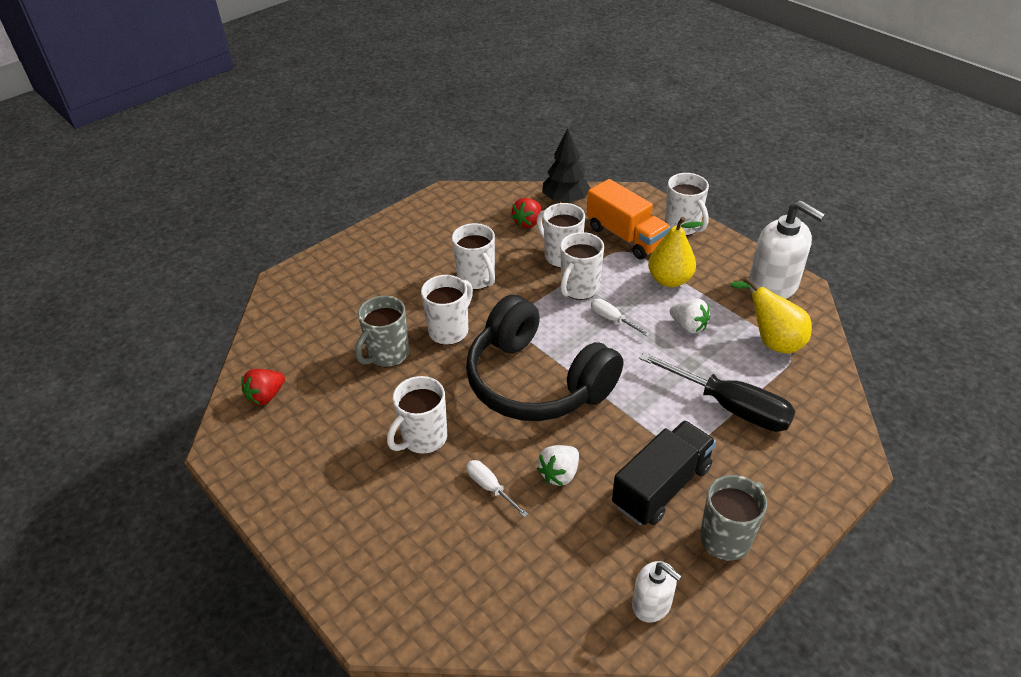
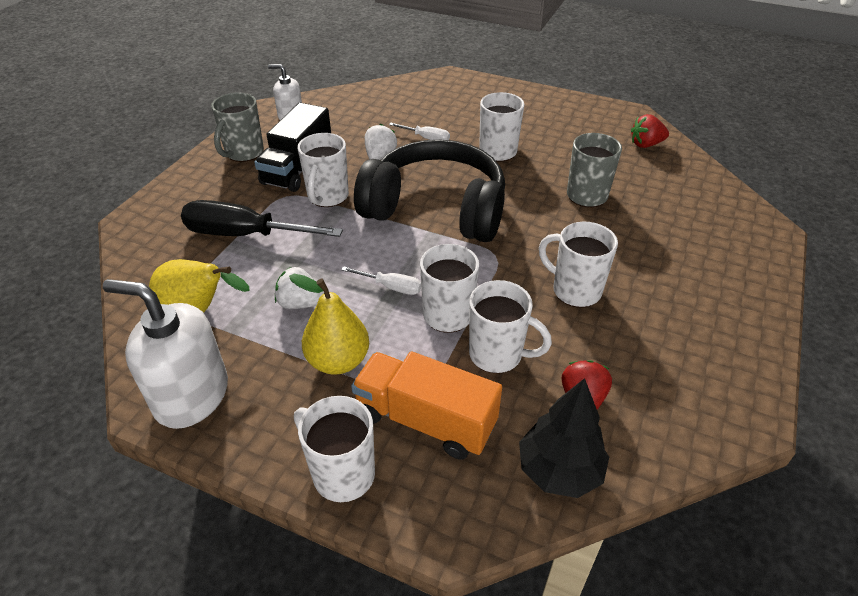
camera: 155 degrees right, 0 degrees up
(266, 396) = (646, 144): red strawberry -> red strawberry turned 120 degrees counterclockwise
(449, 331) = (552, 229): white mug -> white mug (327, 197)

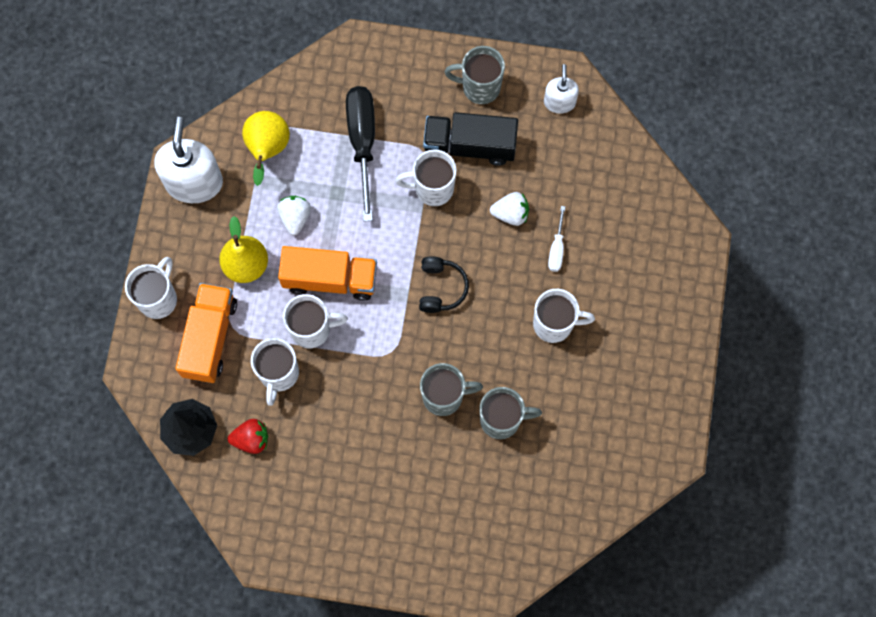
camera: 75 degrees right, 30 degrees up
(391, 287) = (330, 279): white screwdriver -> orange truck
(436, 209) = (441, 288): black headphones -> black headphones, size x0.42
(555, 226) = (444, 396): none -> grey mug
(575, 290) = (363, 422): white mug -> none
(646, 144) = (611, 472): red strawberry -> none

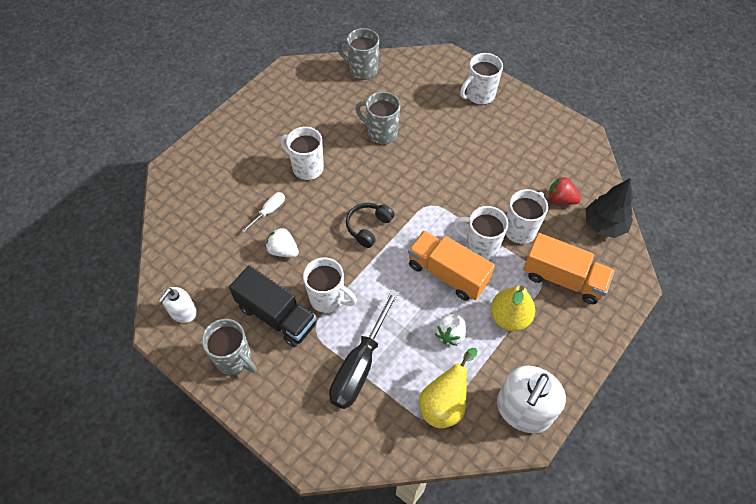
camera: 150 degrees left, 15 degrees down
(158, 299) = (594, 328): white mug -> white mug (479, 95)
(210, 338) = (563, 278): orange truck -> orange truck turned 105 degrees counterclockwise
(444, 396) = (410, 162): grey mug -> grey mug (362, 69)

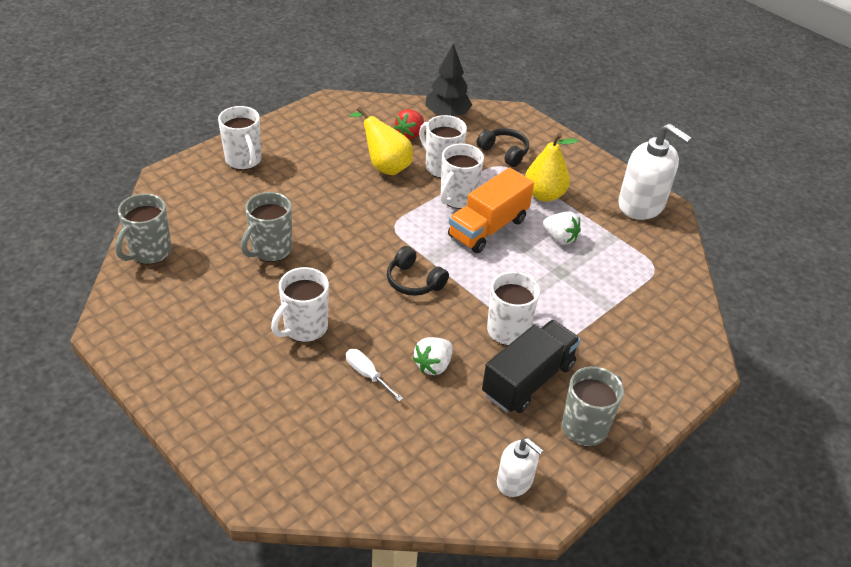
camera: 85 degrees left, 15 degrees down
(359, 366) = (596, 313): black screwdriver -> none
(444, 404) = (637, 255): yellow pear -> yellow pear (385, 166)
(563, 278) = (504, 152): orange truck -> black headphones

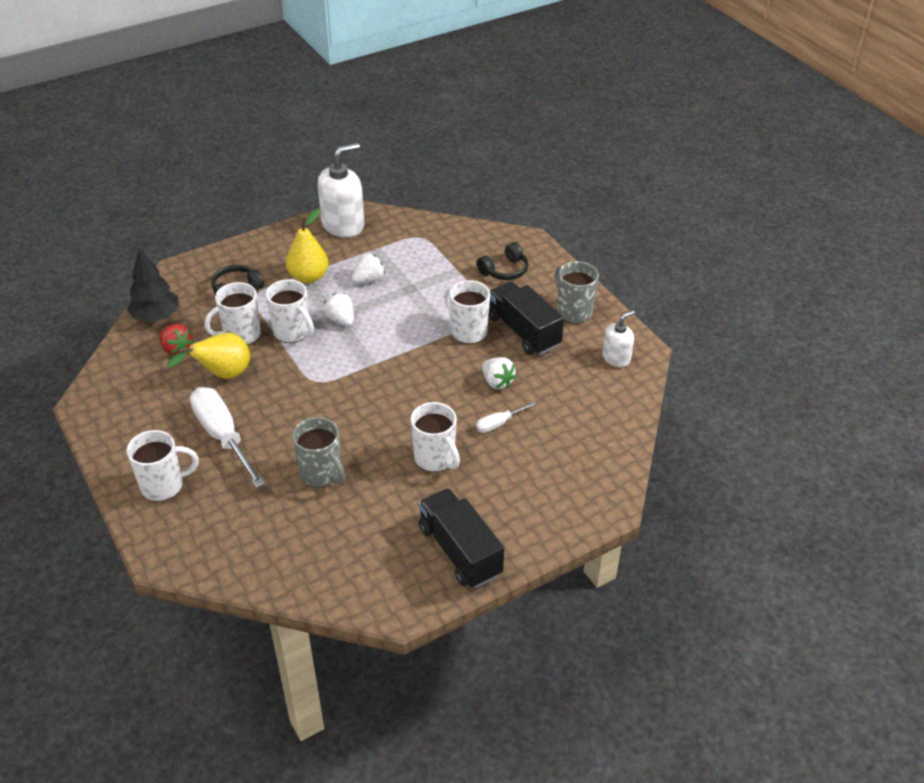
camera: 75 degrees left, 0 degrees up
(149, 252) = (293, 574): grey mug -> none
(180, 364) = (460, 551): none -> black truck
(308, 181) = (222, 436): none -> white screwdriver
(414, 281) = (395, 379): black headphones -> black headphones (504, 270)
(488, 228) = (341, 320): orange truck -> white strawberry

